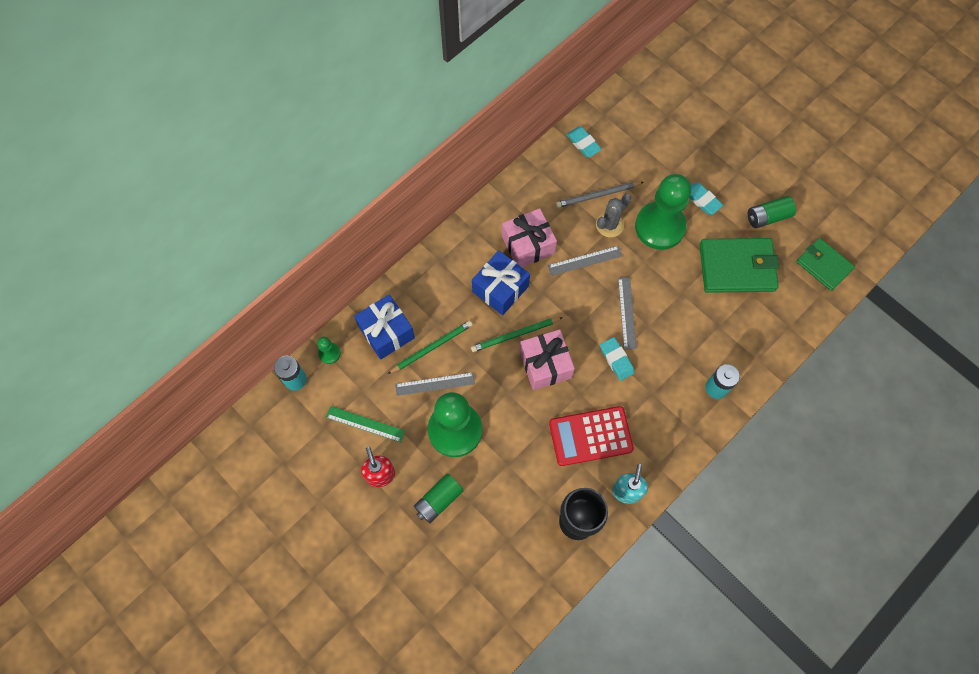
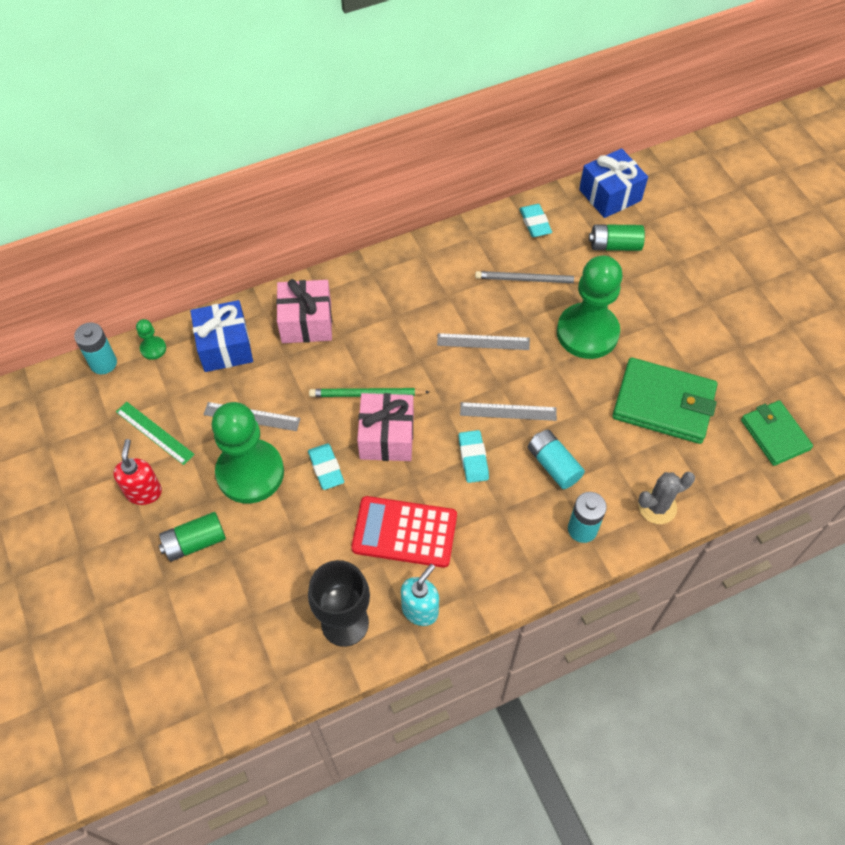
camera: 20 degrees right, 10 degrees down
(431, 347) = (266, 378): green pencil -> none
(500, 289) = (372, 341): blue gift -> blue gift (610, 195)
(528, 245) = (425, 306): pink gift -> pink gift (306, 322)
(609, 225) = (528, 313): grey cactus -> grey cactus (657, 507)
(627, 313) = (508, 411): grey ruler -> grey ruler turned 75 degrees clockwise
(676, 344) = (553, 465): none -> turquoise battery
(702, 200) = (650, 320): turquoise eraser -> turquoise eraser (326, 468)
(767, 217) = (724, 361): green battery -> green battery (614, 245)

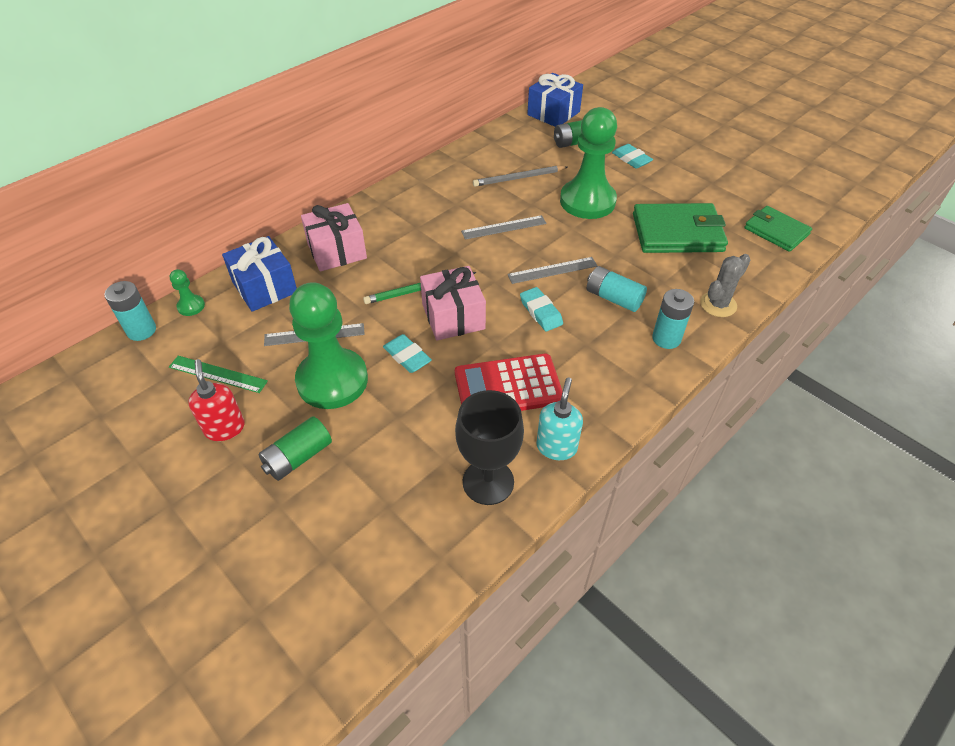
camera: 20 degrees left, 10 degrees down
(535, 223) = (504, 142): turquoise eraser -> turquoise eraser (631, 159)

